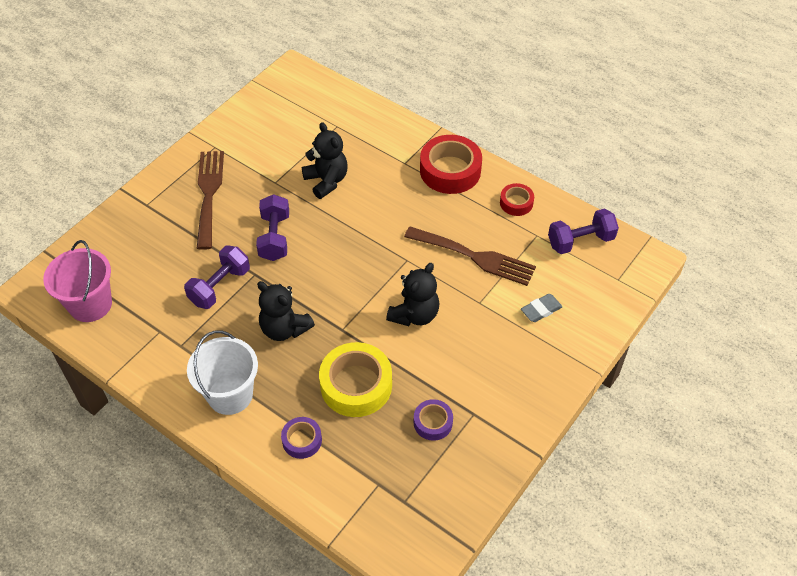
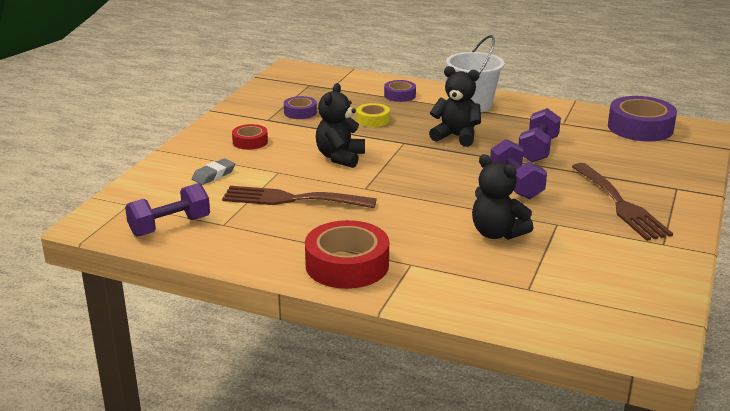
camera: 165 degrees right, 25 degrees down
(90, 304) = (640, 127): pink bucket -> purple tape
(356, 385) = (373, 120): yellow tape -> yellow tape, size x0.53
(516, 203) = (252, 247): red tape -> red tape (250, 142)

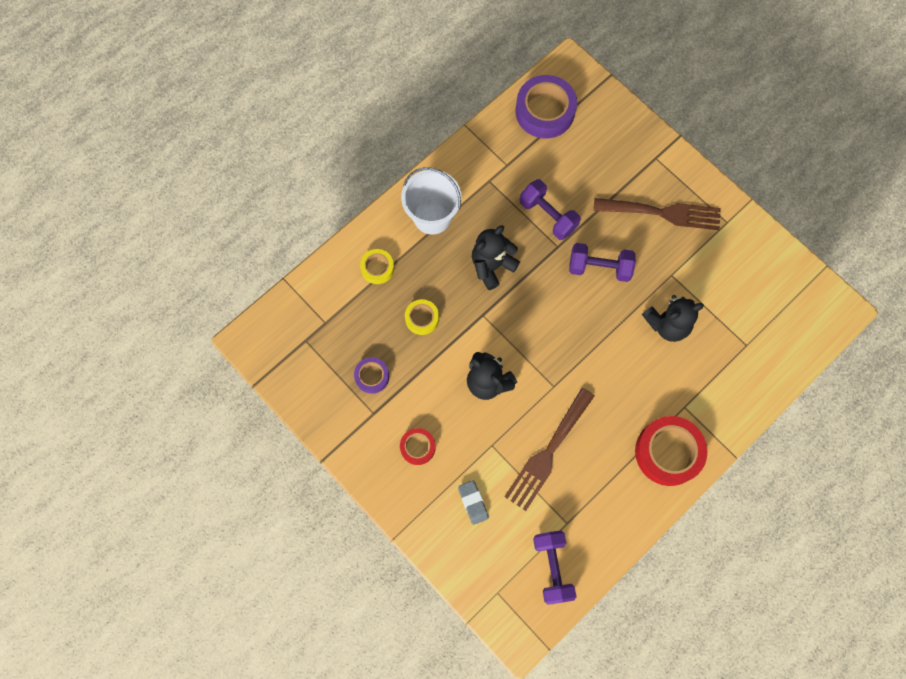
camera: 65 degrees left, 45 degrees up
(400, 95) = (377, 268): purple tape -> yellow tape

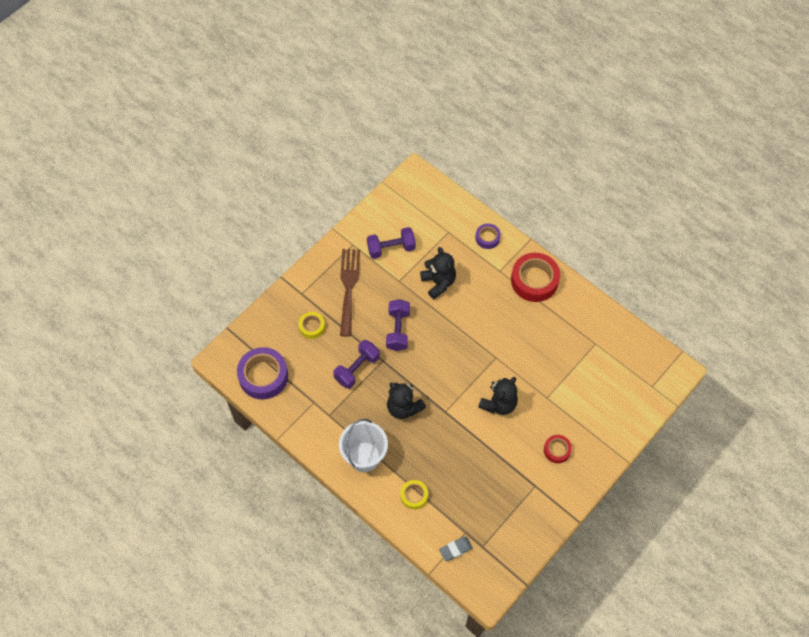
camera: 95 degrees left, 10 degrees down
(372, 376) = (506, 490): purple tape -> purple tape (487, 238)
(422, 318) = (453, 456): yellow tape -> yellow tape (312, 327)
(473, 502) = (591, 407): grey eraser -> grey eraser (455, 549)
(548, 453) = (547, 359): brown fork -> none
(552, 567) = (628, 351): purple dumbbell -> purple dumbbell (391, 248)

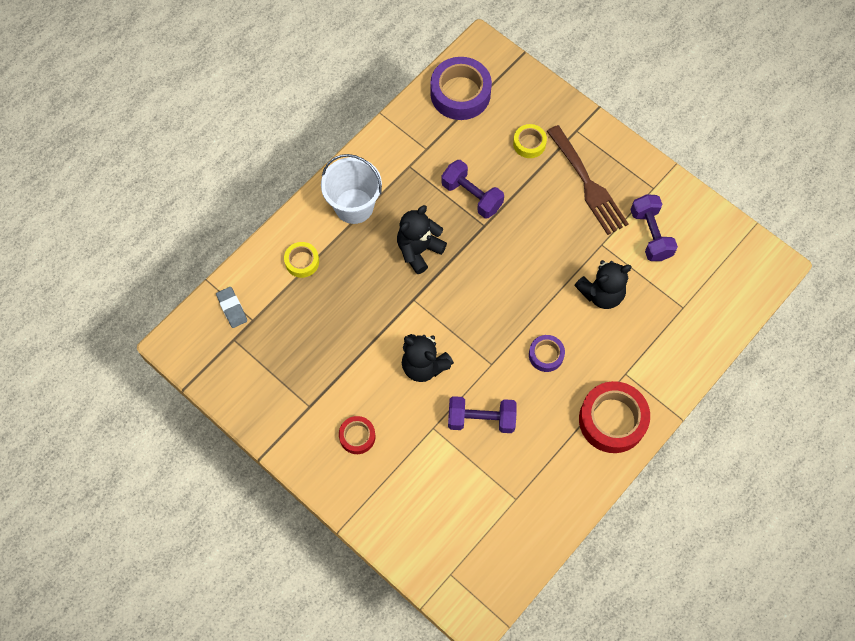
camera: 90 degrees right, 5 degrees up
(348, 287) = (588, 184): brown fork -> brown fork turned 60 degrees clockwise
(398, 330) = (528, 243): purple dumbbell -> purple dumbbell (481, 419)
(487, 238) = (677, 359): purple tape -> purple tape (546, 355)

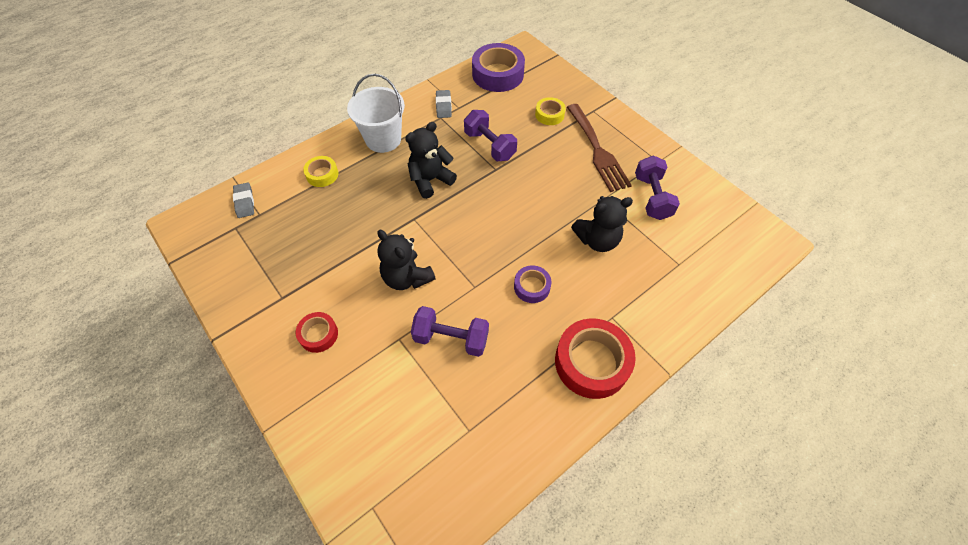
camera: 10 degrees right, 10 degrees down
(409, 150) = (443, 106): none -> grey eraser

